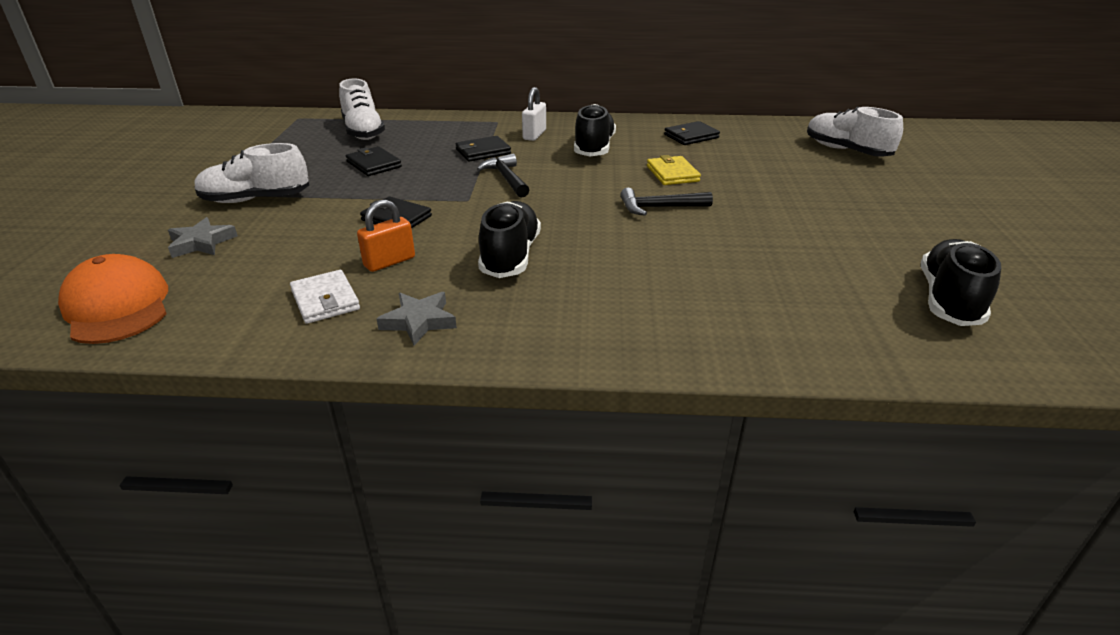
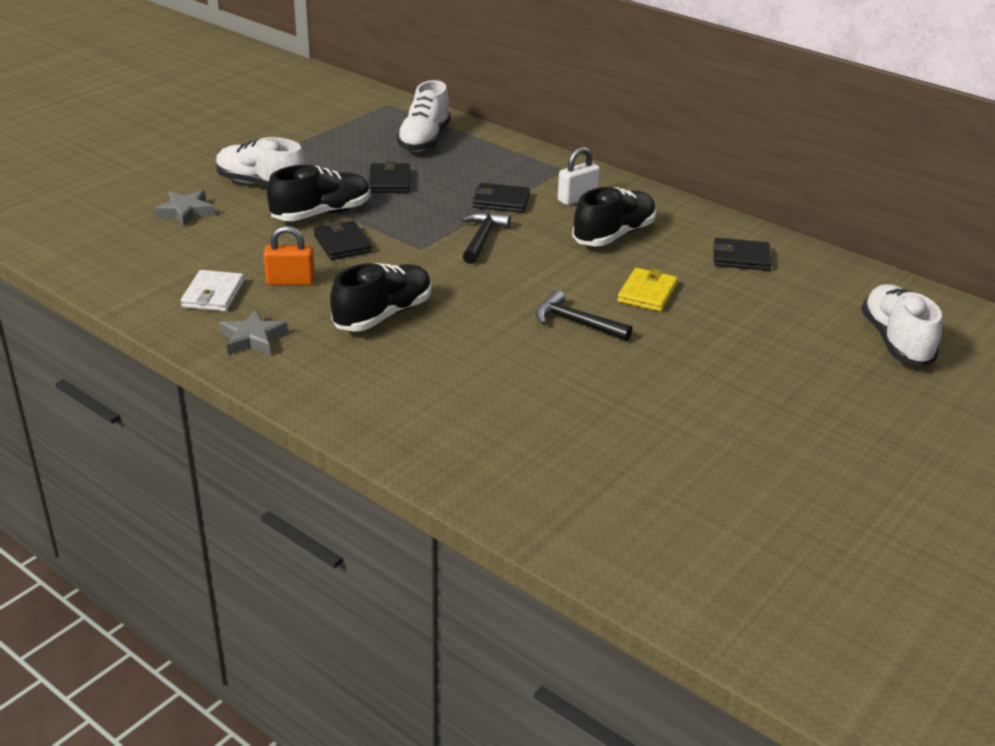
camera: 35 degrees right, 0 degrees up
(117, 306) = (89, 244): orange cap -> none
(949, 300) = (696, 519): black shoe -> black shoe (321, 214)

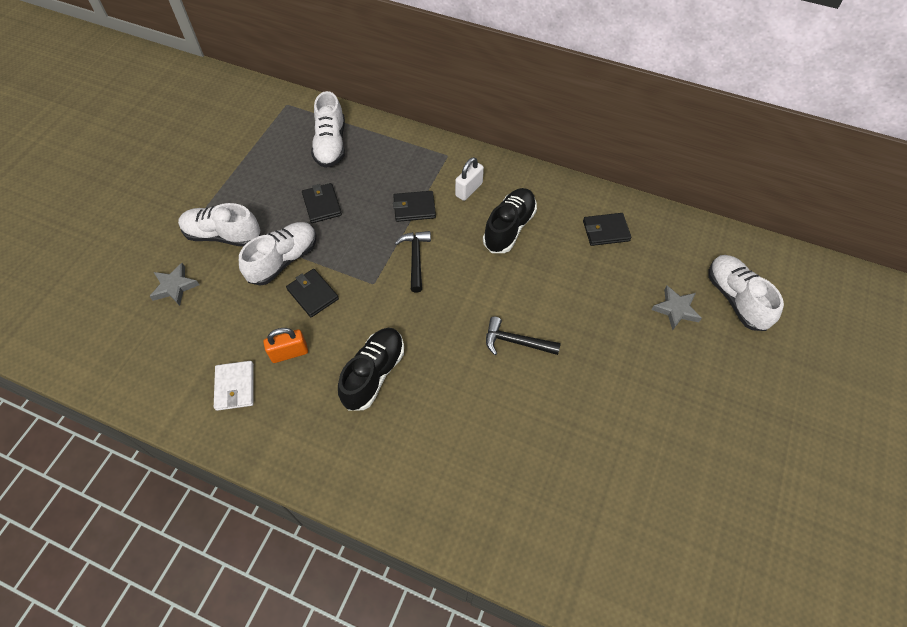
camera: 15 degrees left, 25 degrees up
(252, 338) = (285, 432): grey star -> grey star (676, 309)
(321, 214) = (283, 260): black shoe -> white shoe
(647, 293) = (554, 292): yellow wallet -> none

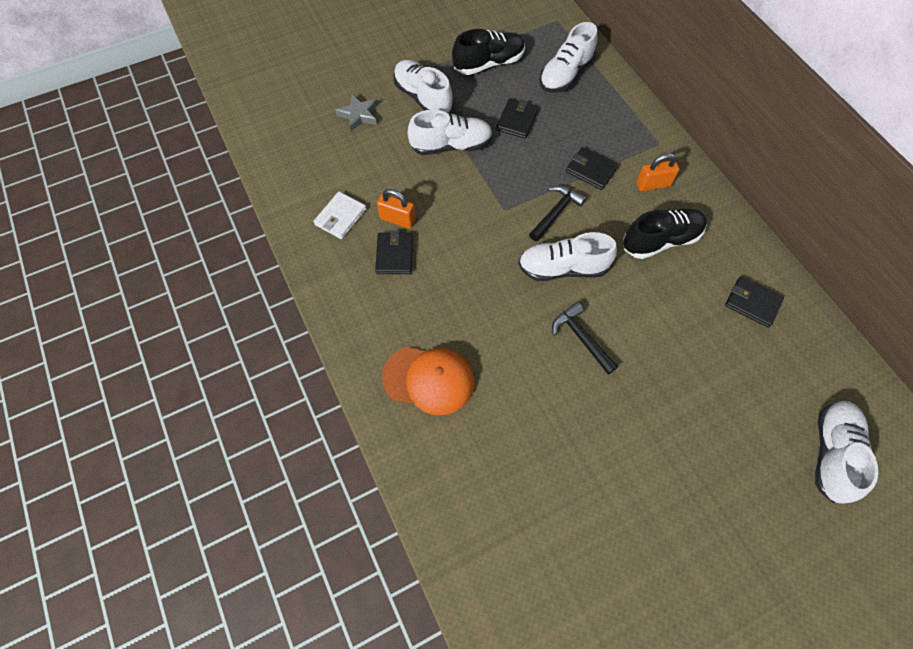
camera: 40 degrees right, 5 degrees up
(313, 294) = (451, 187): black wallet -> black wallet (394, 255)
(374, 374) = (445, 280): black shoe -> black shoe (488, 63)
(430, 464) = (429, 379): none -> orange cap
(457, 298) = (562, 268): none -> white shoe
(469, 189) = (653, 185): white padlock -> orange padlock
(676, 309) = (758, 418): grey star -> none

